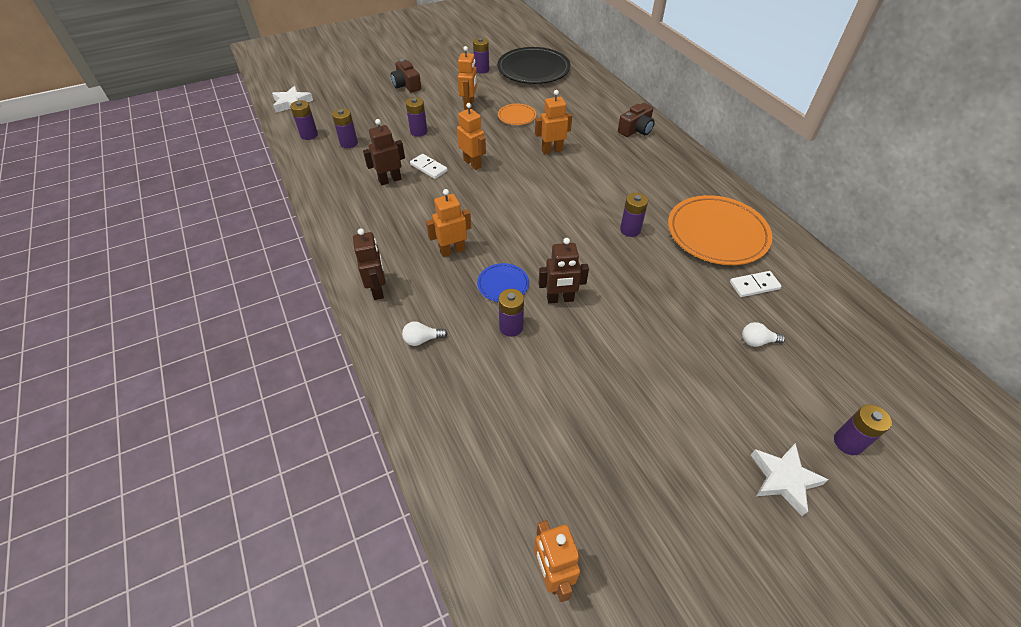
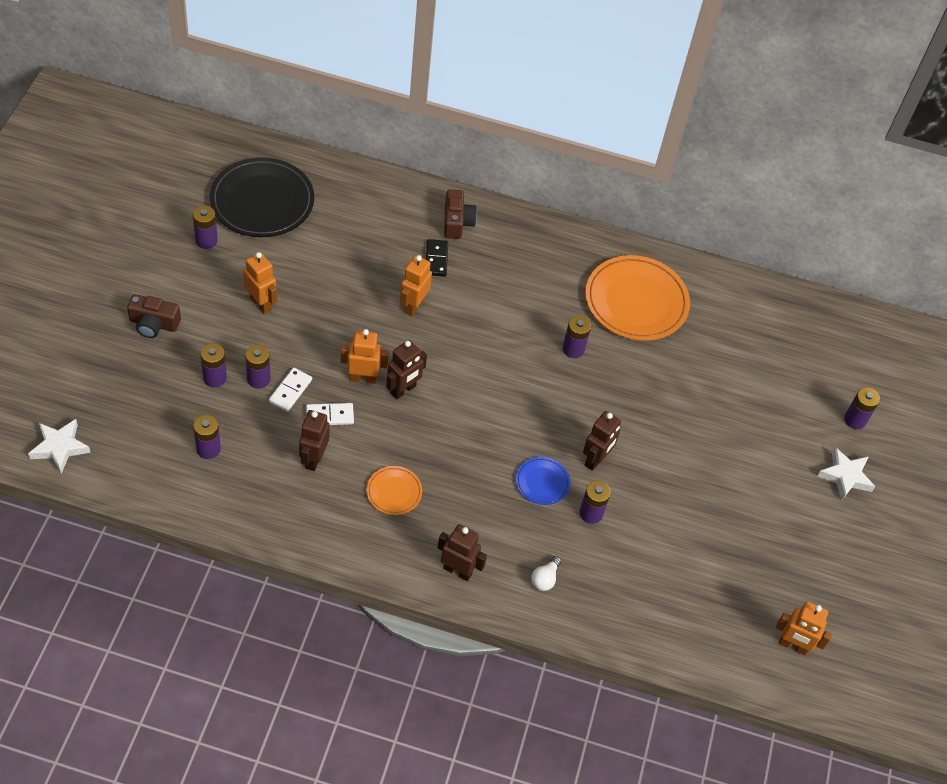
camera: 55 degrees left, 5 degrees up
(309, 135) = (149, 472): purple battery -> purple battery (215, 378)
(452, 250) = (466, 485): orange robot -> none
(487, 182) = (403, 390): none -> brown robot
(517, 116) = (329, 285): orange plate -> orange plate (394, 492)
(598, 138) = (436, 259): none -> black domino
(754, 285) = (704, 335): white domino -> white domino (290, 391)
(757, 341) = (748, 384): white light bulb -> none

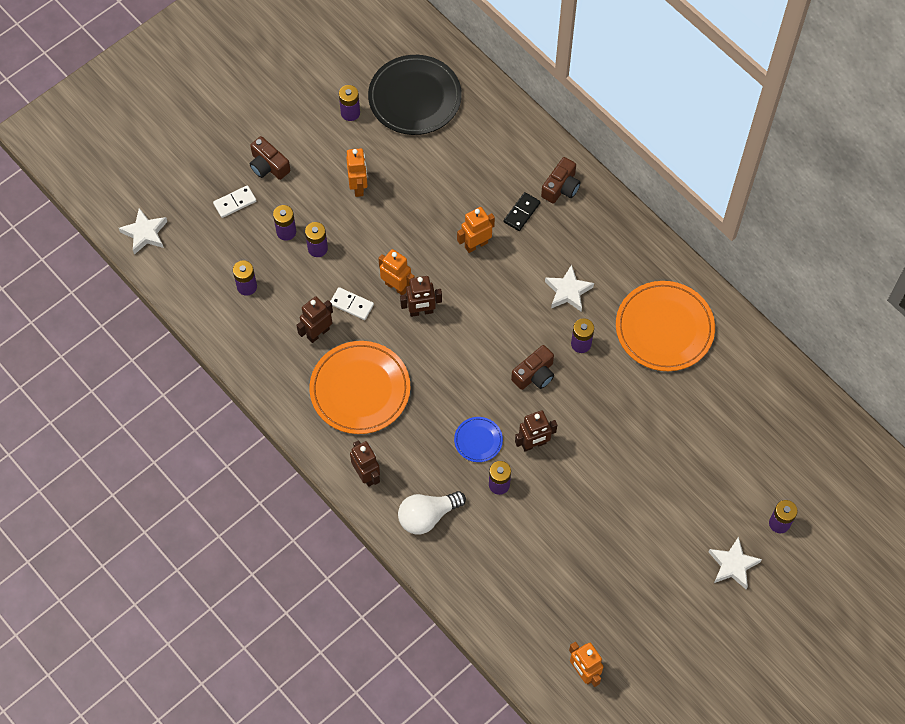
camera: 40 degrees right, 10 degrees up
(290, 391) = (335, 270): white domino -> white domino (235, 202)
(394, 492) = (360, 389): orange plate -> orange plate, size x2.10
(528, 309) = (568, 291): none -> white star
(545, 579) = (427, 516): white light bulb -> white light bulb, size x1.87
(551, 396) = (534, 374): none -> brown camera

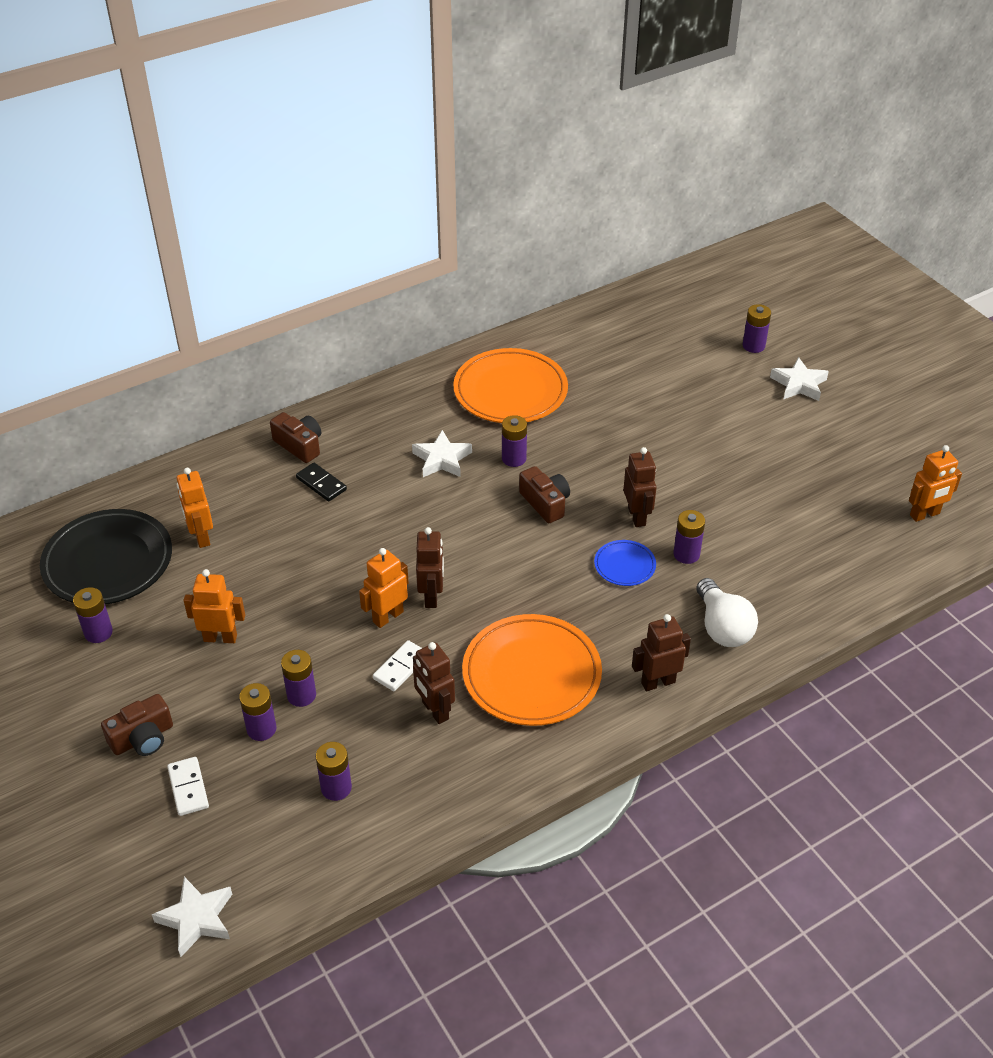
camera: 80 degrees left, 20 degrees down
(476, 244) = (351, 531): orange robot -> orange robot (201, 537)

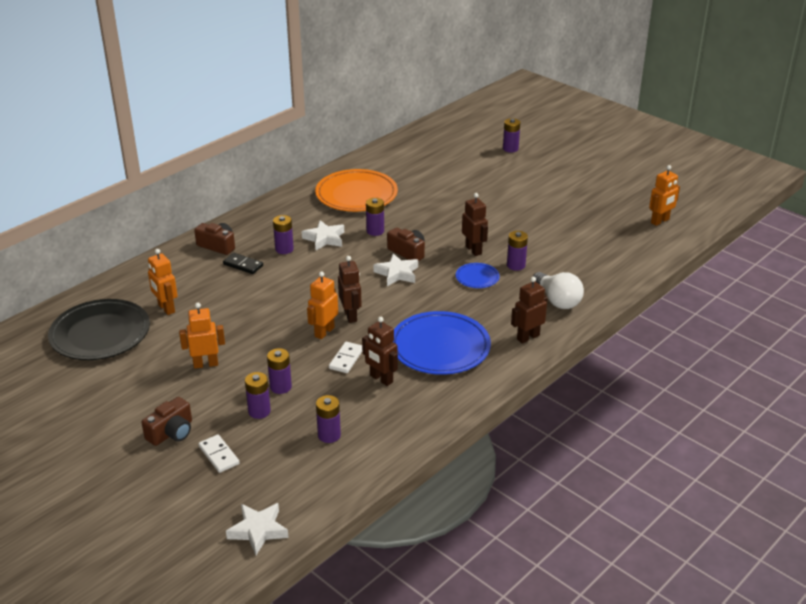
camera: 15 degrees left, 10 degrees down
(98, 632) = (110, 376): purple battery -> purple battery (284, 249)
(531, 674) = (440, 347): orange plate -> blue plate
(799, 384) = (549, 165): white star -> white star (397, 273)

